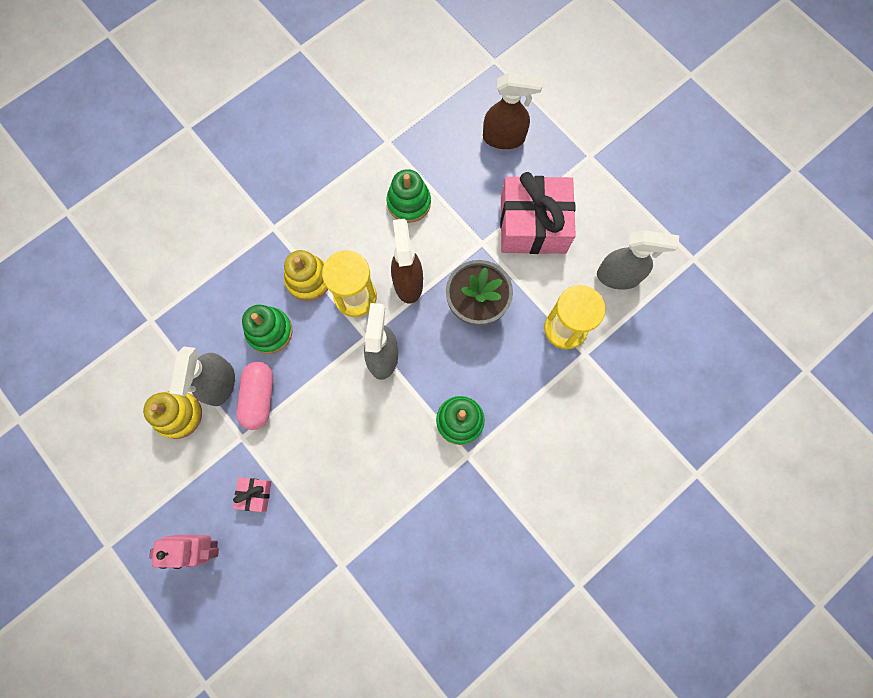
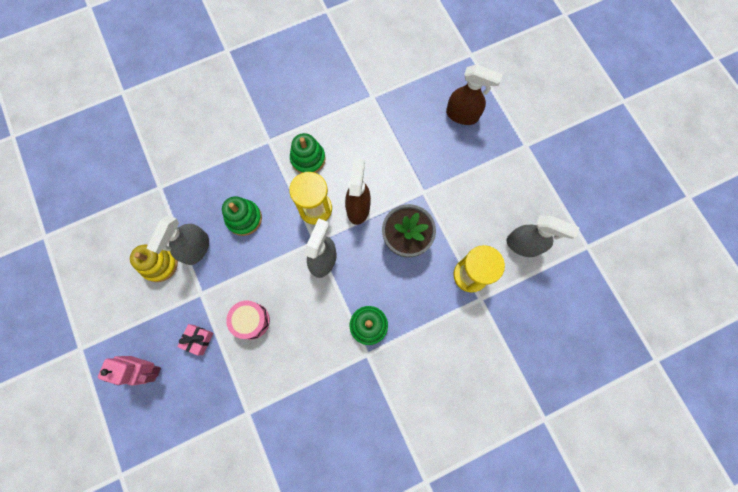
camera: 15 degrees right, 0 degrees up
(259, 398) = (222, 267): pink capsule -> none
(308, 279) = (284, 186): yellow stacking toy -> none
(314, 454) = (251, 321): none -> pink drum
(409, 202) = (375, 147): green stacking toy -> green stacking toy (308, 159)
(533, 225) = (466, 188): pink gift -> none

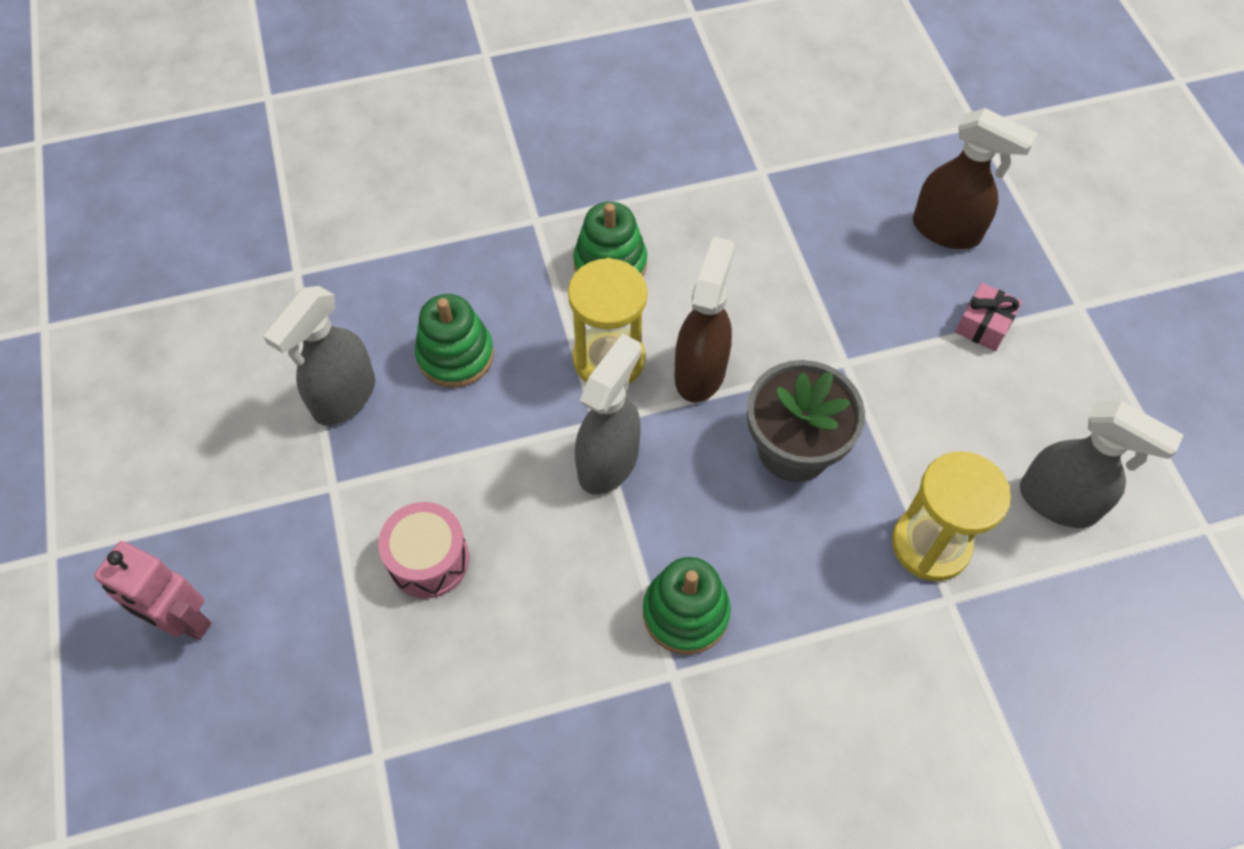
camera: 10 degrees right, 15 degrees down
(159, 264) = (261, 415): yellow stacking toy -> none
(198, 340) = (306, 579): pink gift -> pink gift (983, 325)

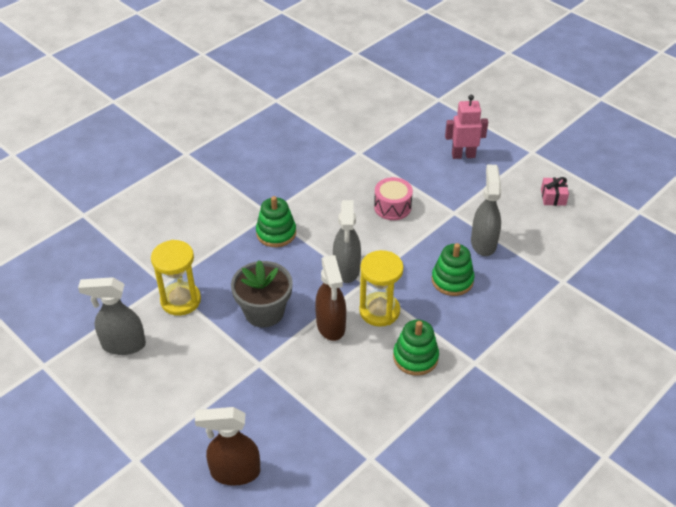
camera: 150 degrees right, 15 degrees down
(983, 325) = (190, 420): pink gift -> pink gift (553, 197)

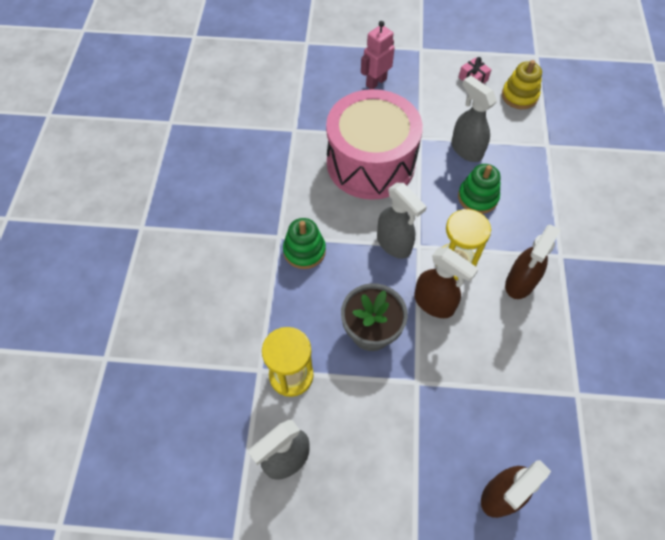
camera: 40 degrees left, 15 degrees up
(392, 207) = (370, 163): pink drum -> pink drum, size x2.38
(415, 357) = (520, 283): green stacking toy -> brown spray bottle
(582, 232) = (519, 96): none -> yellow stacking toy

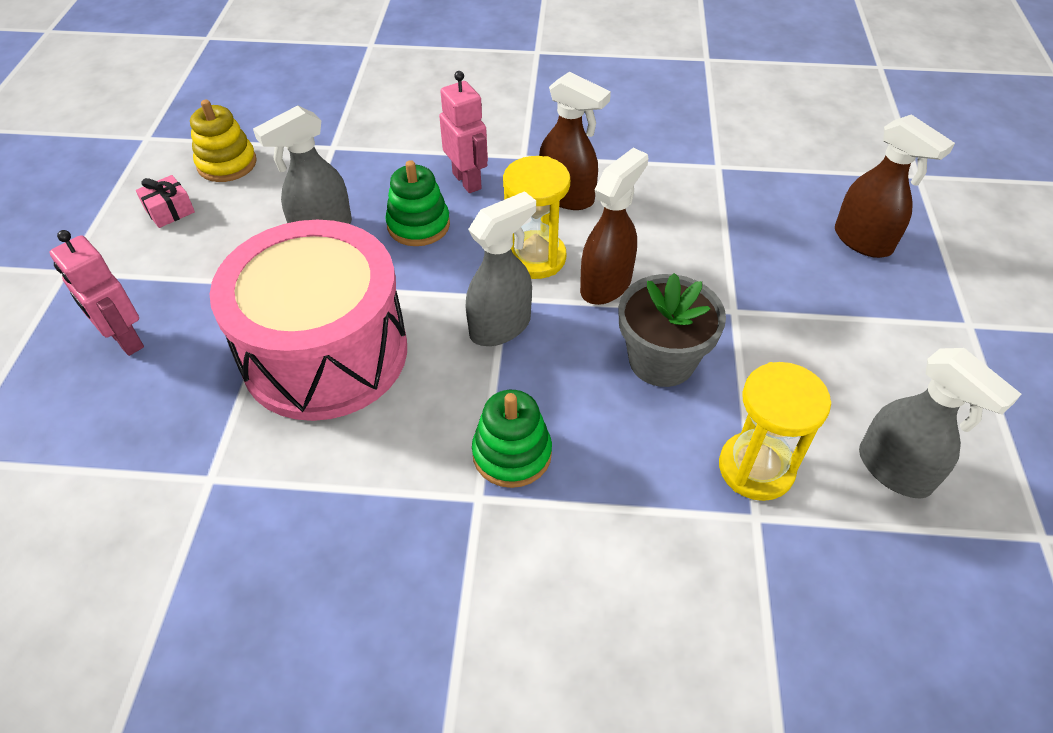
camera: 90 degrees left, 10 degrees down
(526, 222) = (467, 181): none -> pink robot

